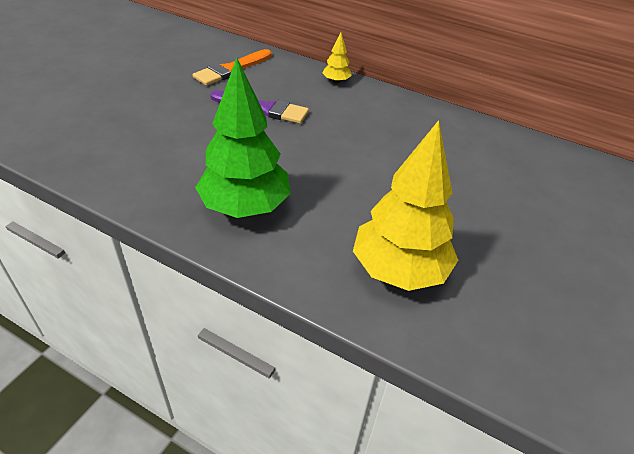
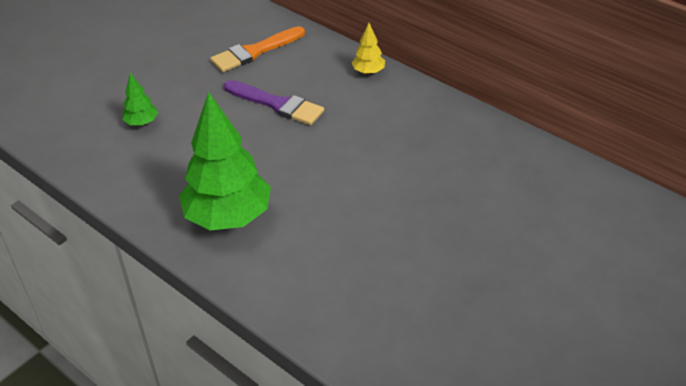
camera: 15 degrees right, 0 degrees up
(137, 129) = (142, 122): none -> green tree
(399, 270) = (358, 295): yellow tree -> none

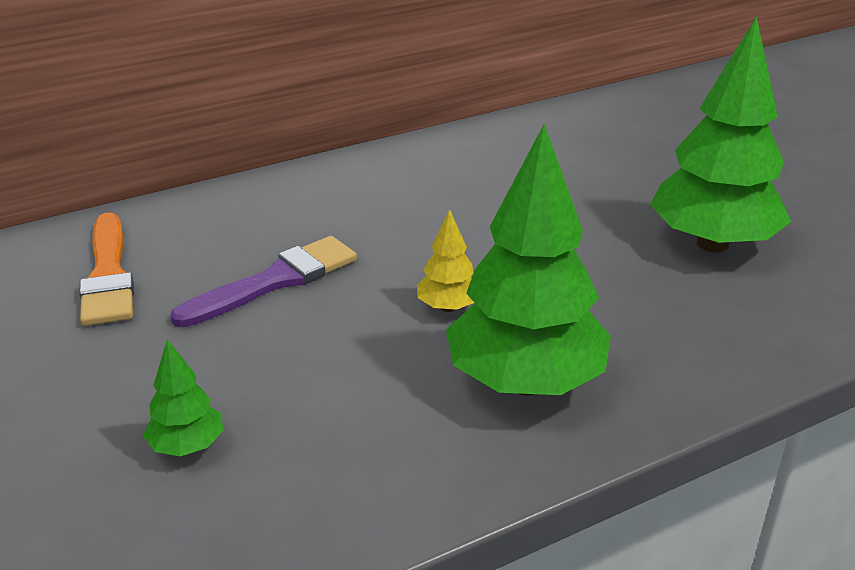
camera: 70 degrees left, 10 degrees down
(368, 72) = (272, 190): yellow tree -> yellow tree (448, 307)
(418, 275) = (712, 244): none -> green tree

